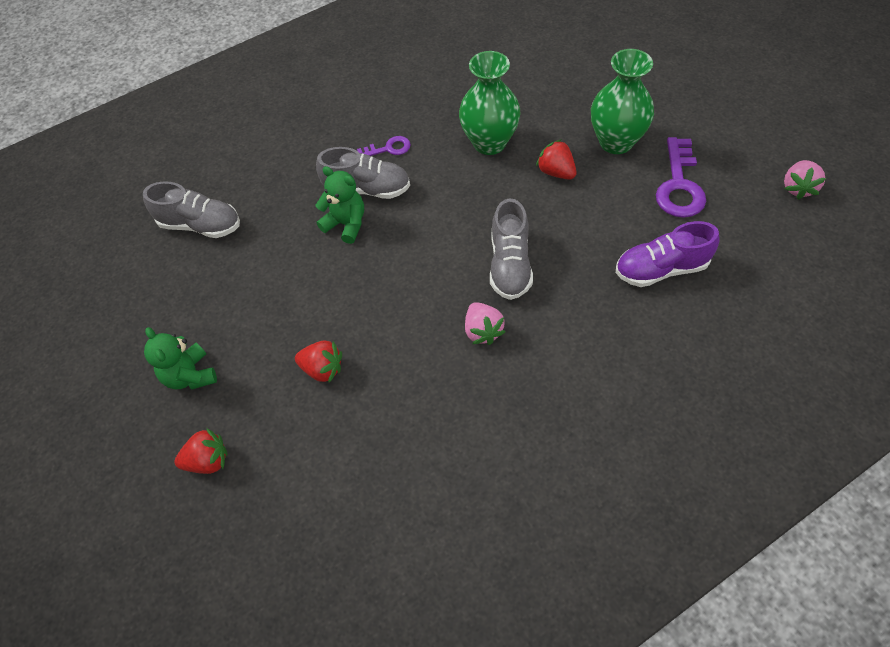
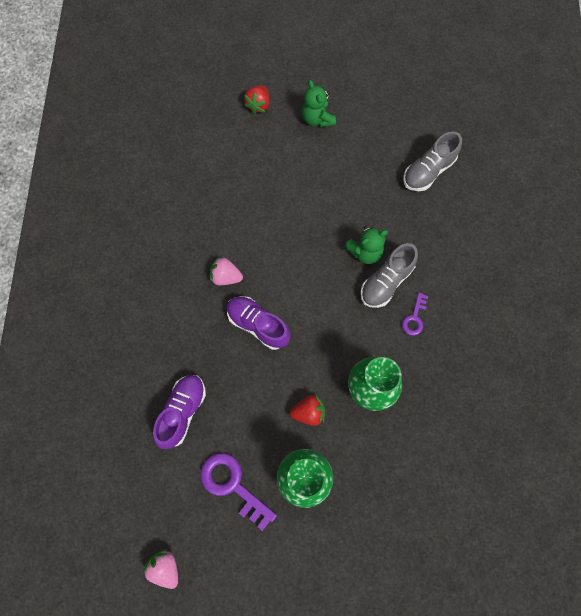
camera: 120 degrees right, 15 degrees up
(190, 375) = (317, 119): green teddy bear -> green teddy bear turned 120 degrees counterclockwise
(322, 369) = (269, 182): red strawberry -> none
(510, 265) = (258, 325): grey shoe -> purple shoe

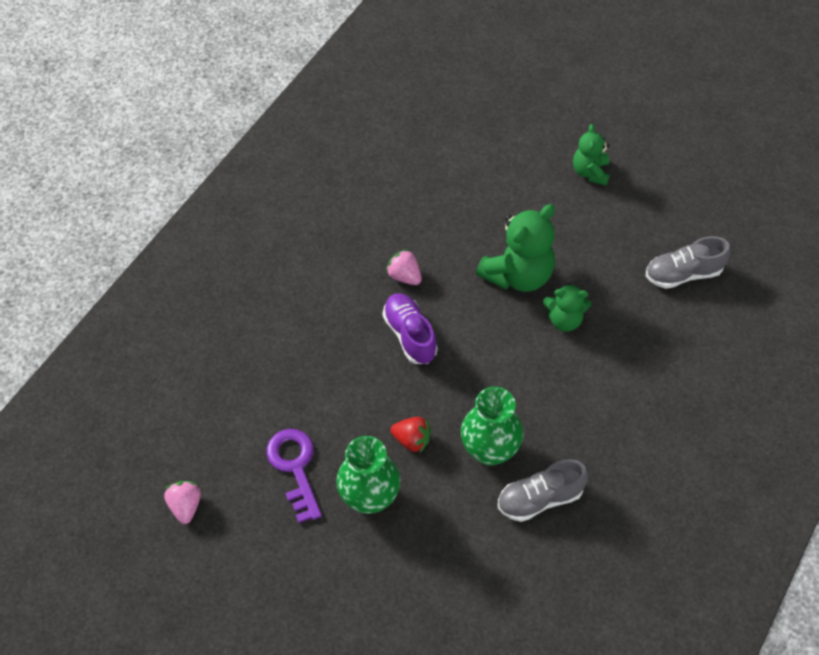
camera: 30 degrees right, 15 degrees down
(182, 411) = (287, 377): purple shoe -> none
(258, 105) = (535, 134): red strawberry -> none
(311, 232) = (518, 275): none -> green teddy bear
(386, 282) = (569, 358): grey shoe -> grey shoe (539, 498)
(414, 317) = (580, 407): purple key -> none

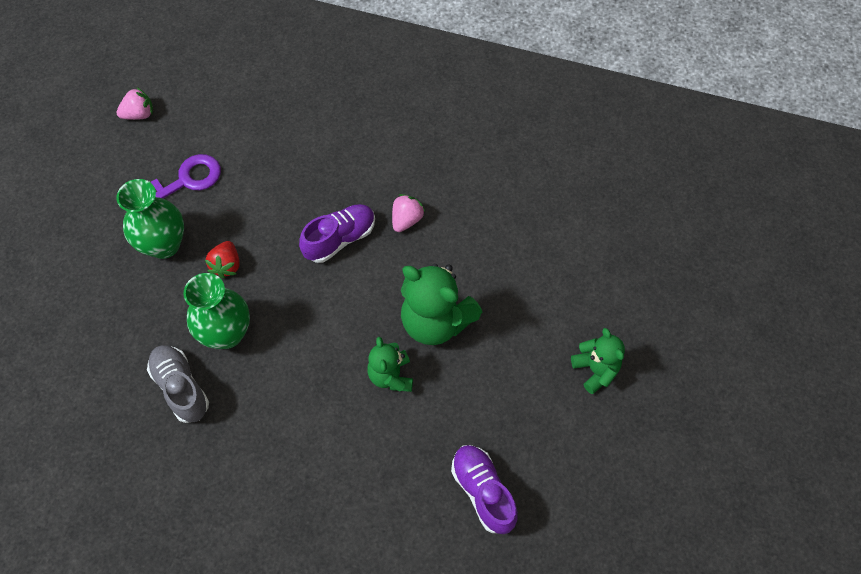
camera: 75 degrees right, 5 degrees up
(590, 172) = (595, 370): green teddy bear -> green teddy bear turned 75 degrees clockwise
(683, 274) = (483, 491): grey shoe -> purple shoe

